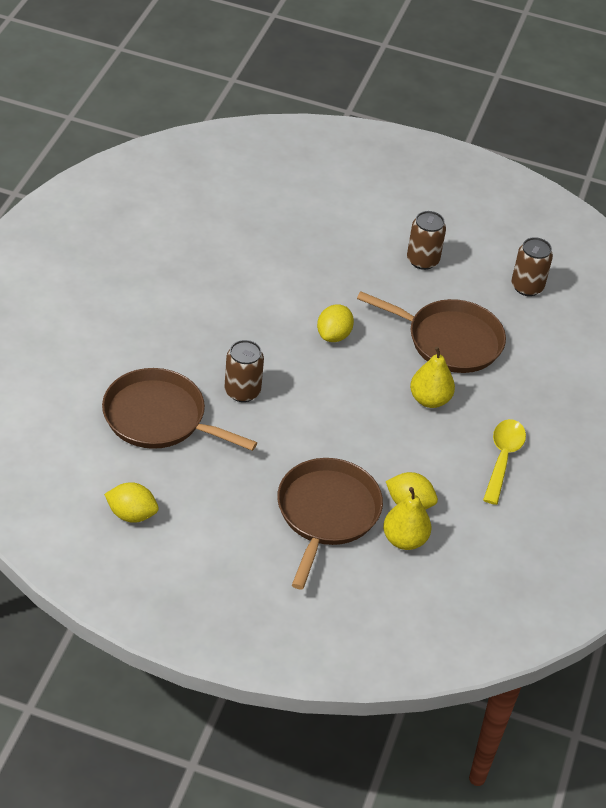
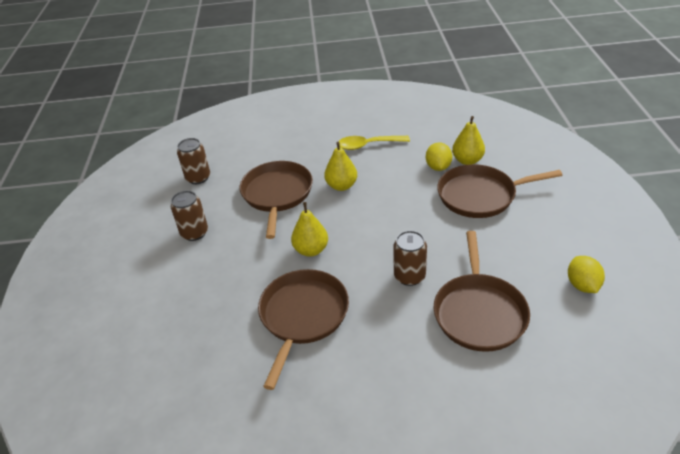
camera: 105 degrees left, 5 degrees down
(246, 299) = (303, 316): none -> brown pan
(333, 335) = (311, 250): yellow lemon -> yellow pear

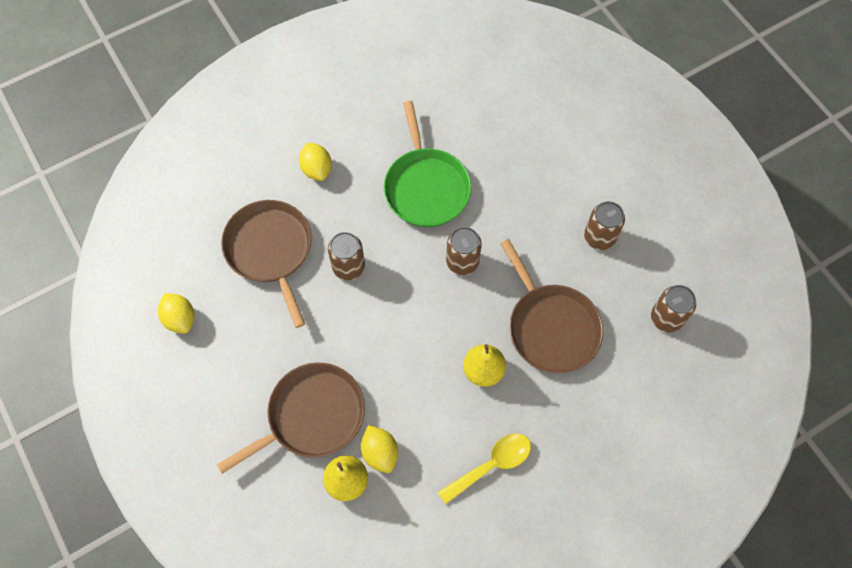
camera: 150 degrees right, 25 degrees up
(303, 316) = (426, 187): brown pan -> green pan
(311, 250) = (462, 262): yellow pear -> brown can
(402, 372) = (317, 169): none -> yellow lemon

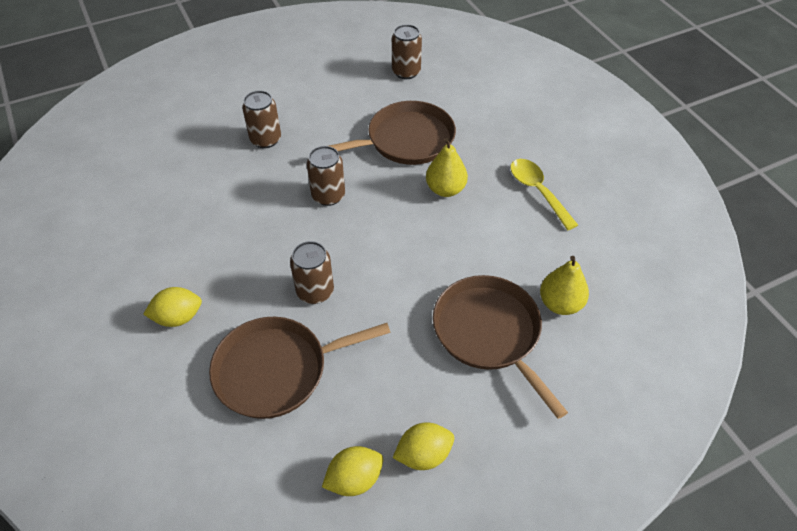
camera: 85 degrees left, 15 degrees down
(380, 452) = (529, 274): yellow lemon -> yellow lemon (423, 455)
(426, 187) = (233, 218): green pan -> none
(599, 237) = (322, 101): brown can -> brown can (265, 139)

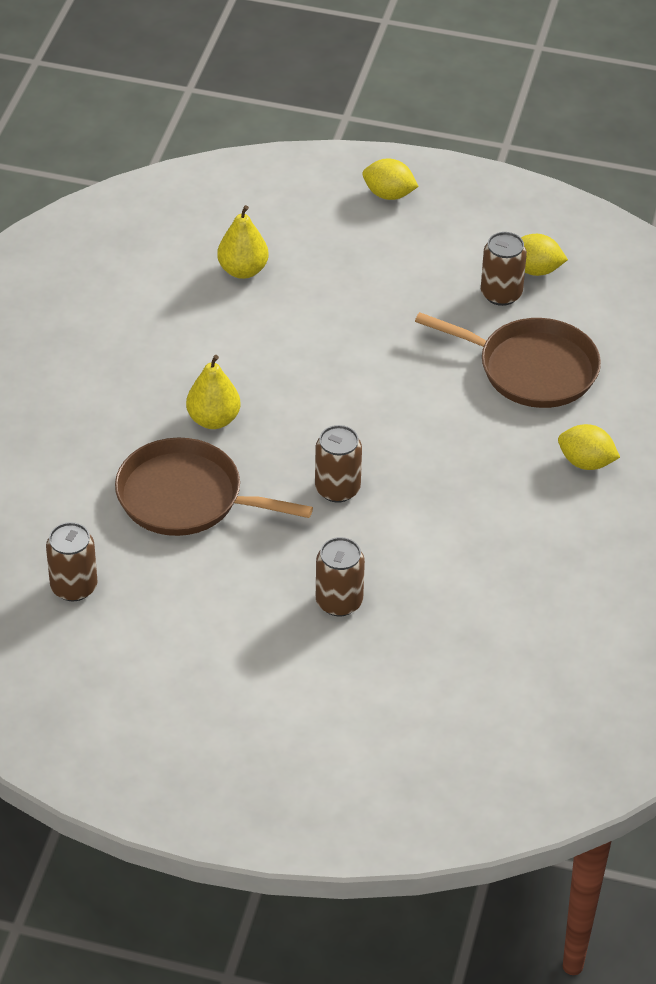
camera: 140 degrees left, 5 degrees down
(315, 291) = (441, 408): brown can -> brown can (501, 294)
(423, 455) = (470, 253): yellow lemon -> yellow lemon (389, 194)
(489, 333) = (328, 288): brown pan -> none
(537, 191) = (128, 361): yellow spoon -> none

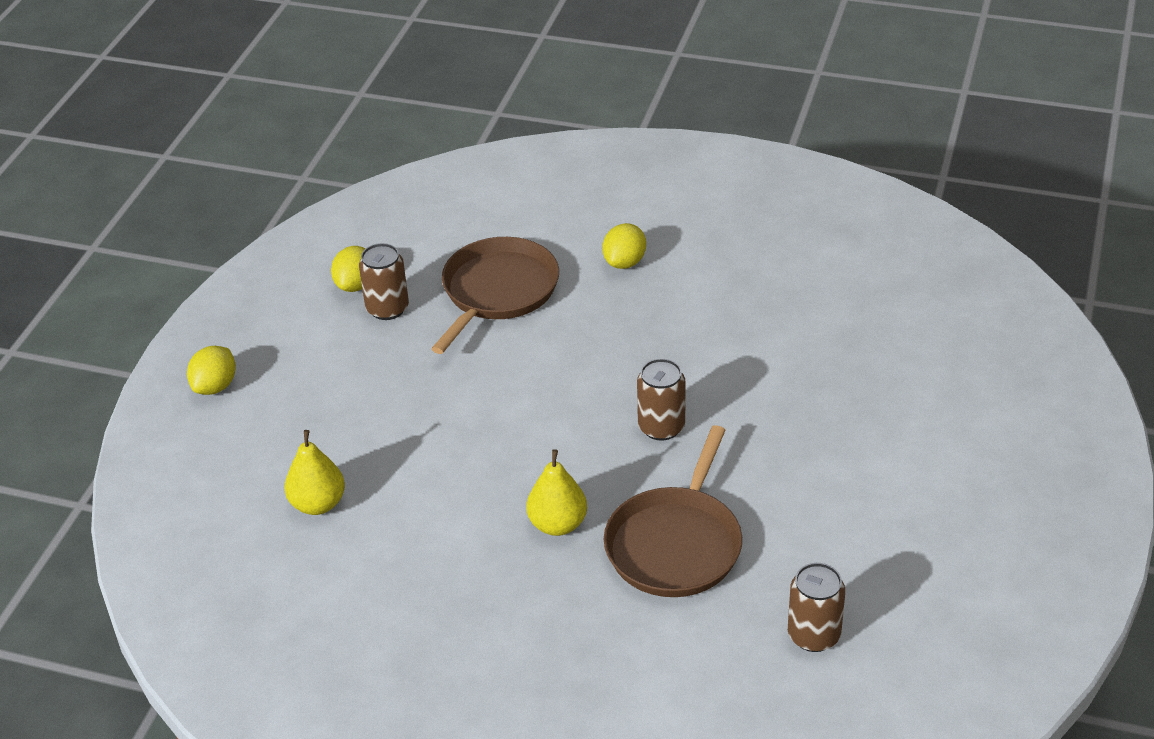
camera: 85 degrees left, 5 degrees down
(339, 602) = (814, 426): brown can -> none

